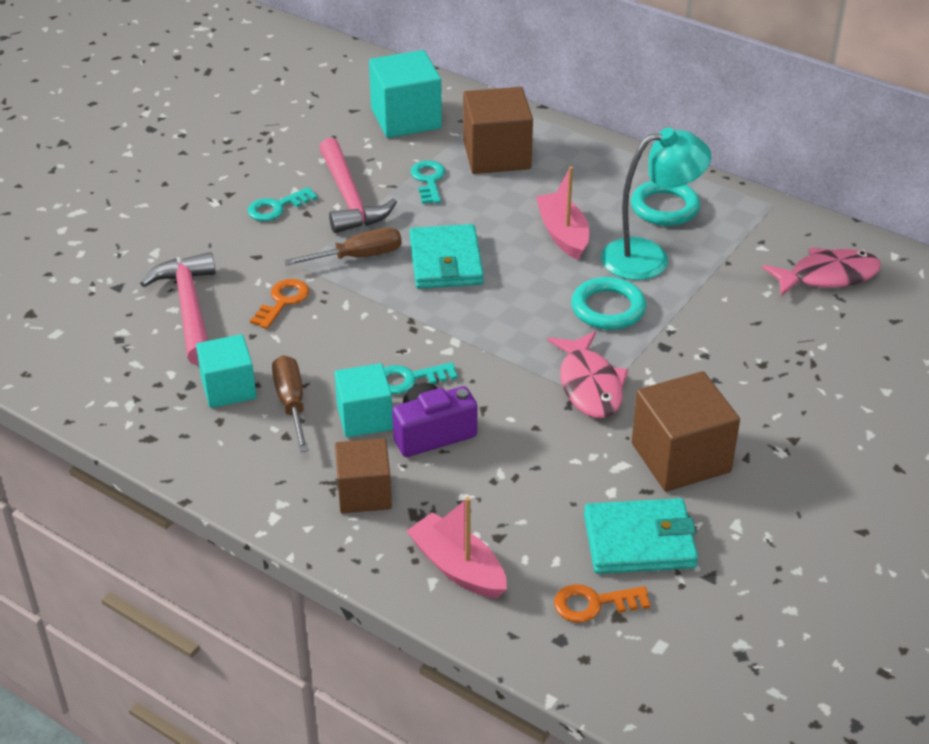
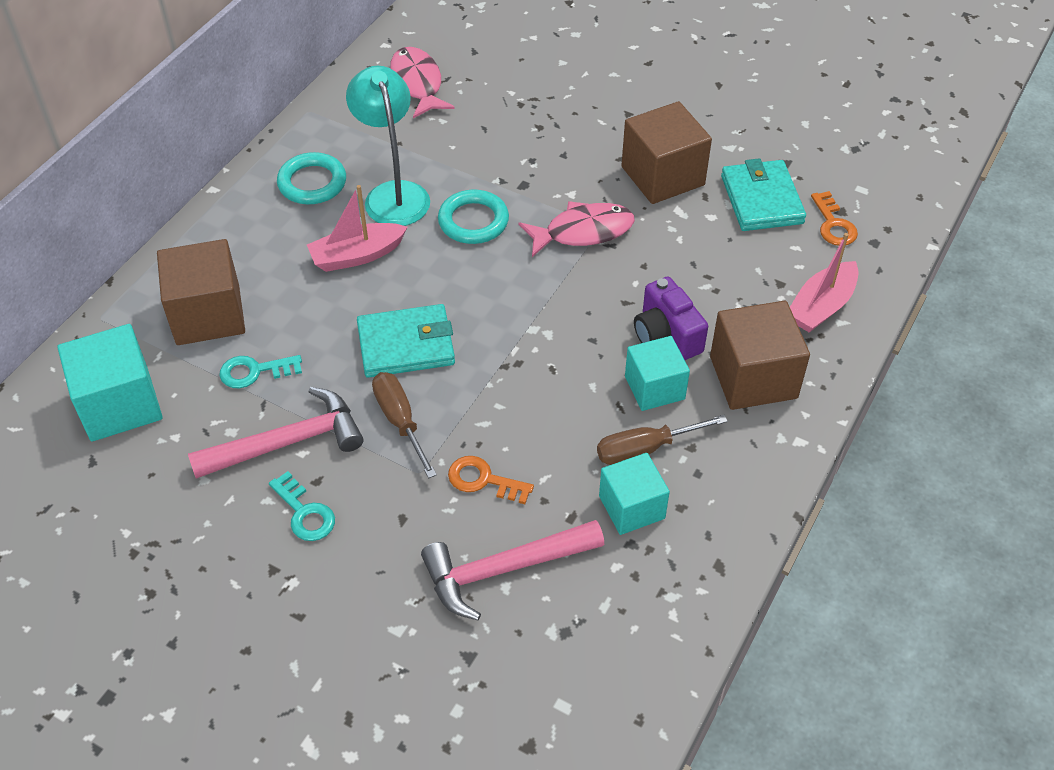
camera: 95 degrees left, 10 degrees up
(364, 493) = (753, 377): brown cube -> brown cube, size x1.51
(409, 379) = (594, 359): turquoise key -> none

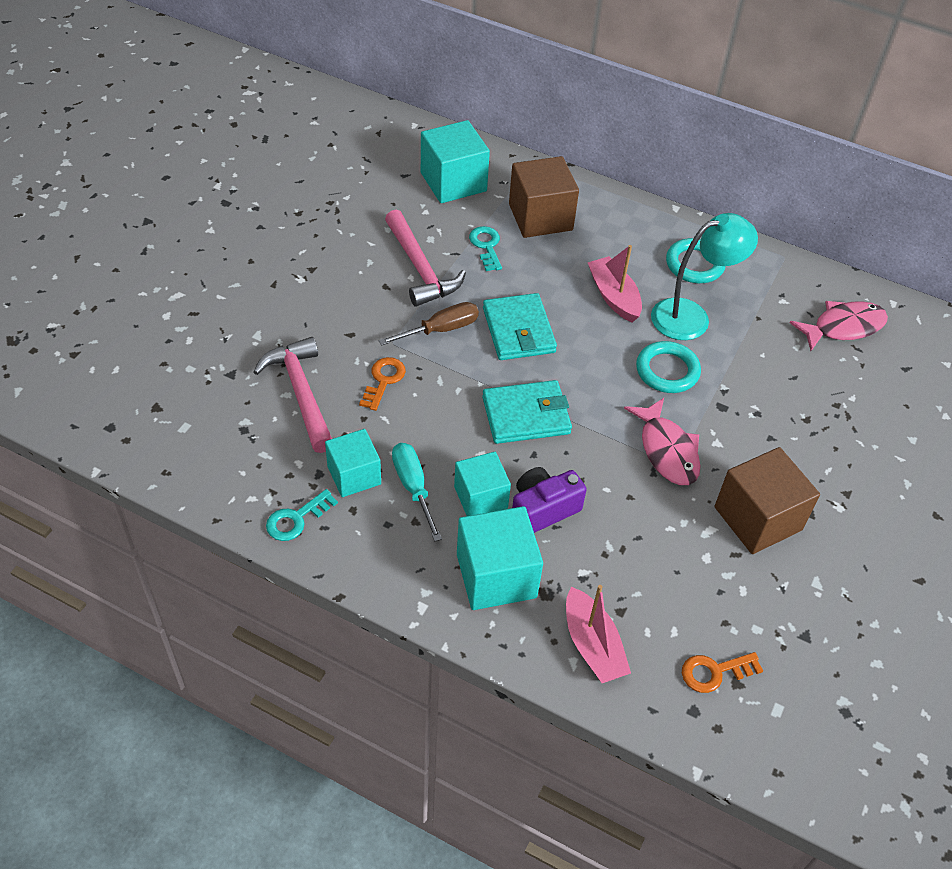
camera: 85 degrees right, 0 degrees up
(305, 513) = (357, 281): turquoise key -> turquoise key (296, 519)
(646, 449) = (413, 488): brown screwdriver -> turquoise screwdriver
(753, 377) = (496, 576): brown cube -> turquoise cube
(761, 200) = (740, 605): turquoise wallet -> turquoise wallet (526, 415)
(821, 306) = (592, 645): pink boat -> pink boat turned 150 degrees counterclockwise

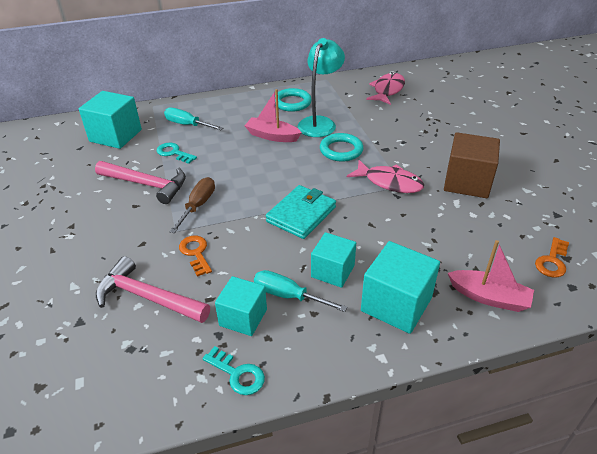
camera: 40 degrees left, 10 degrees down
(296, 519) = (237, 374): turquoise key -> turquoise key turned 60 degrees counterclockwise
(518, 330) = (243, 179): turquoise wallet -> none
(540, 217) = (188, 125): brown cube -> turquoise screwdriver
(543, 510) = (372, 252): purple camera -> none

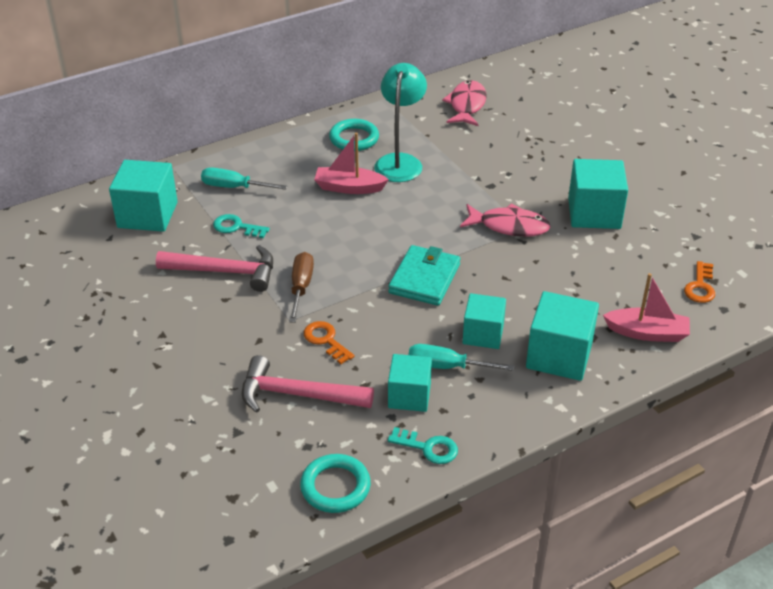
camera: 15 degrees left, 0 degrees up
(341, 150) = (439, 194): turquoise ring -> turquoise ring (335, 487)
(467, 182) = (594, 213): brown cube -> turquoise cube

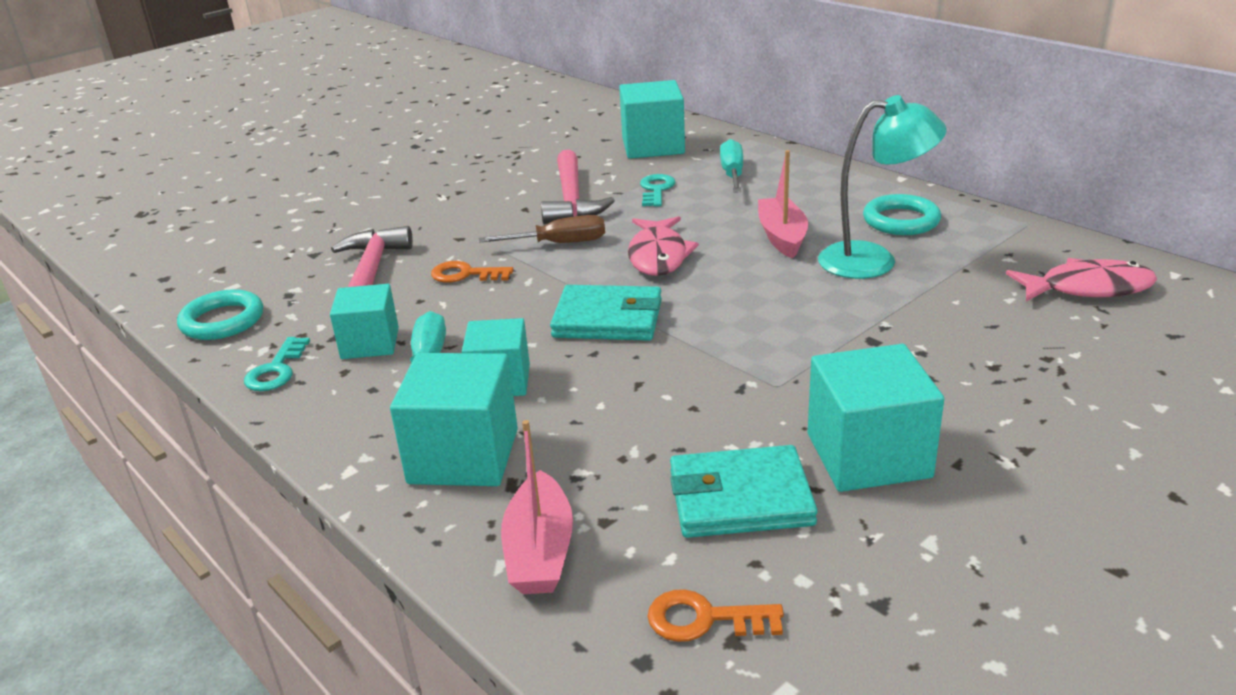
camera: 80 degrees right, 10 degrees down
(326, 340) = (465, 274): orange key -> orange key turned 120 degrees counterclockwise
(509, 226) = (772, 371): pink fish -> pink fish (658, 256)
(619, 260) = (740, 498): none -> turquoise wallet

